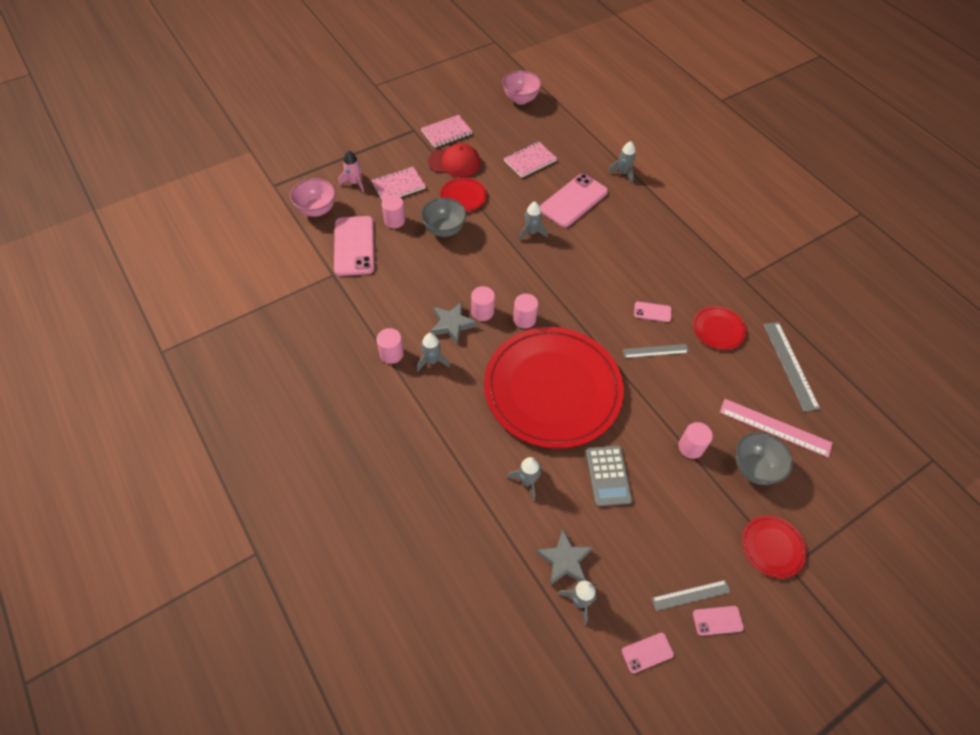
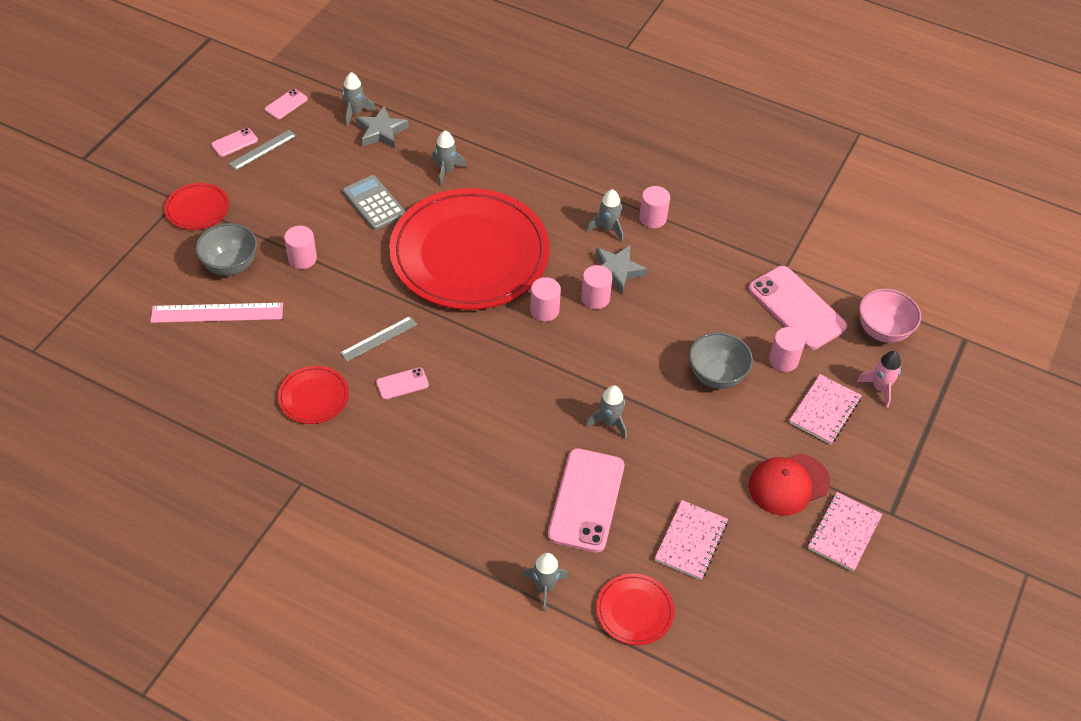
camera: 150 degrees right, 5 degrees down
(463, 196) = (733, 435): red plate -> red plate (634, 611)
(520, 99) = (794, 666): pink bowl -> none
(790, 365) = (213, 389): grey ruler -> none

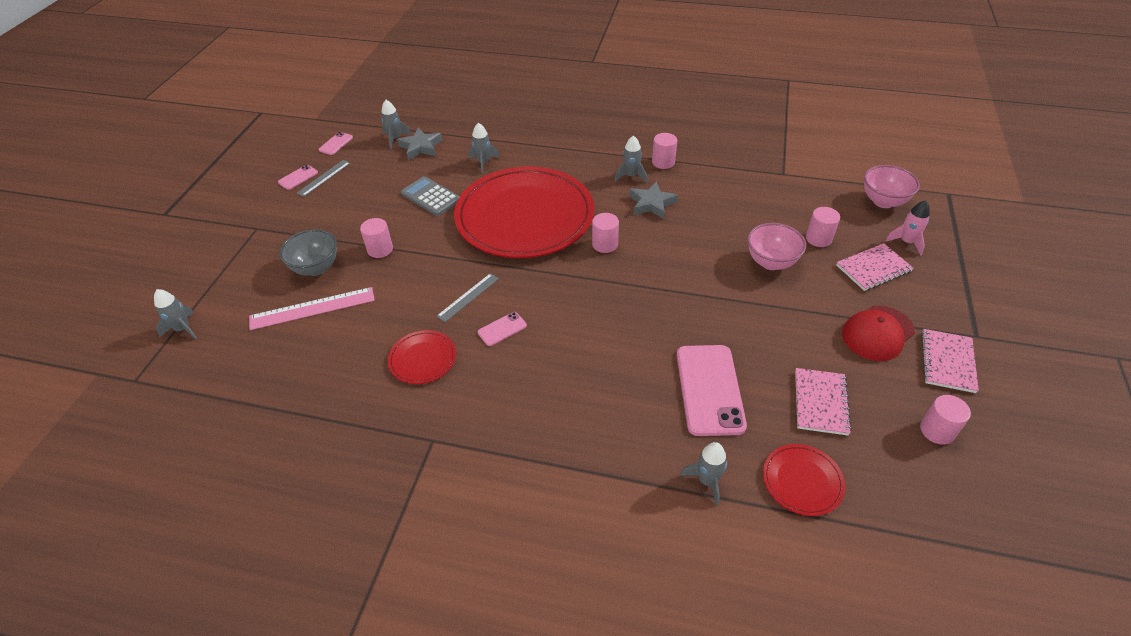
camera: 10 degrees left, 5 degrees down
(197, 209) = (276, 231): red plate -> none
(595, 298) = (643, 226): pink cylinder -> pink cylinder (937, 430)
(609, 422) = (699, 319): grey rocket -> grey rocket (183, 329)
(716, 376) = (771, 262): grey bowl -> pink bowl
(797, 308) = (808, 199): pink phone -> none
(824, 411) = (873, 268): pink notebook -> pink notebook turned 45 degrees clockwise

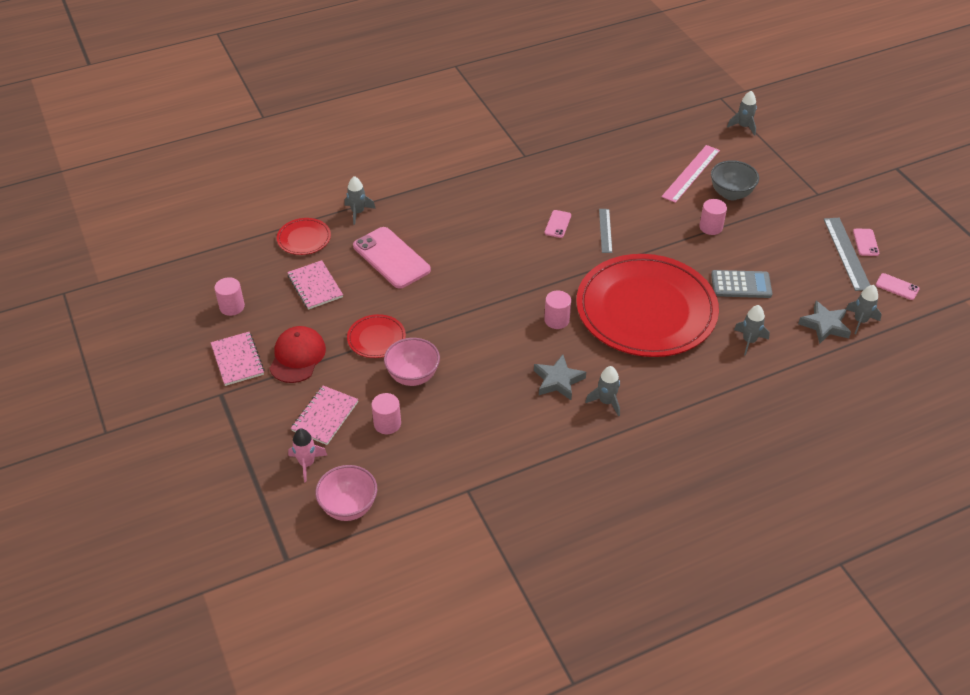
camera: 140 degrees right, 0 degrees up
(324, 178) = (847, 253): grey ruler -> grey ruler, size x1.58
(336, 144) = (897, 287): pink phone -> pink phone turned 45 degrees counterclockwise
(422, 359) = (583, 185): red plate -> red plate (376, 338)
(663, 162) = (594, 437): pink cylinder -> none

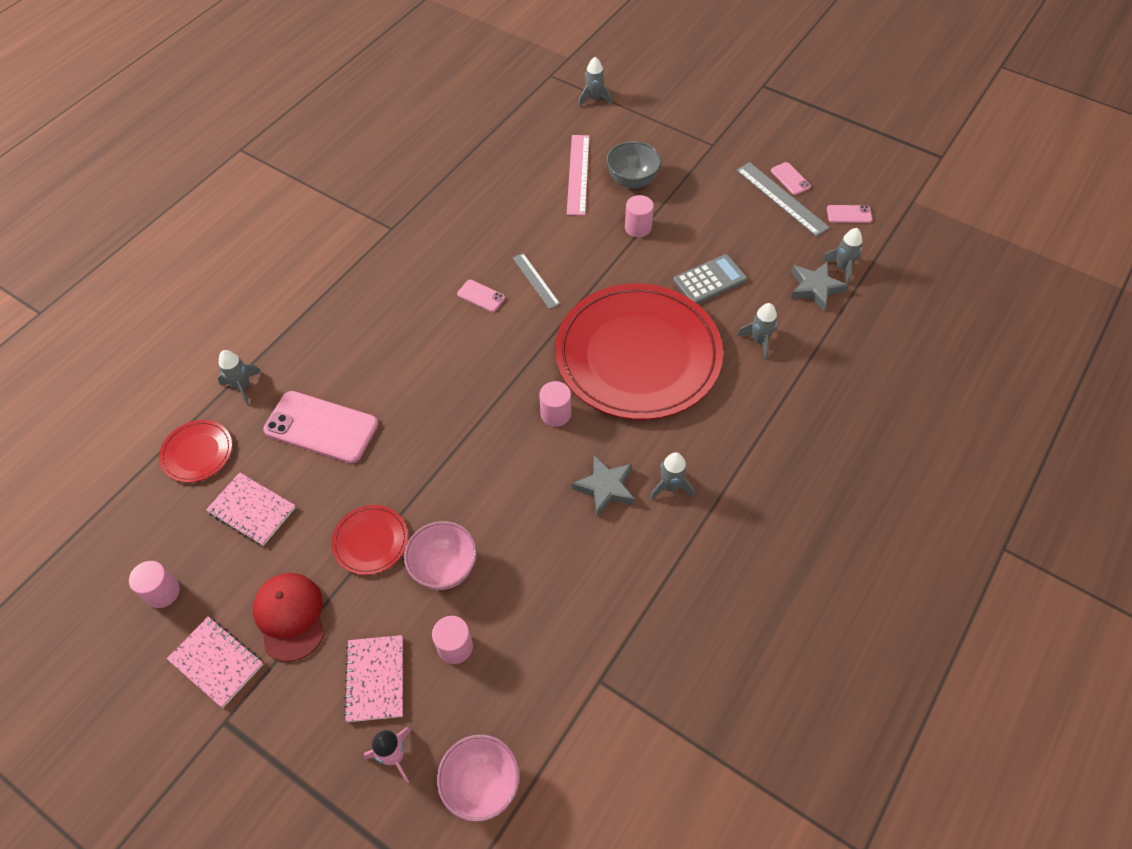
camera: 30 degrees left, 10 degrees up
(557, 224) = (481, 296): pink phone -> pink phone turned 45 degrees counterclockwise

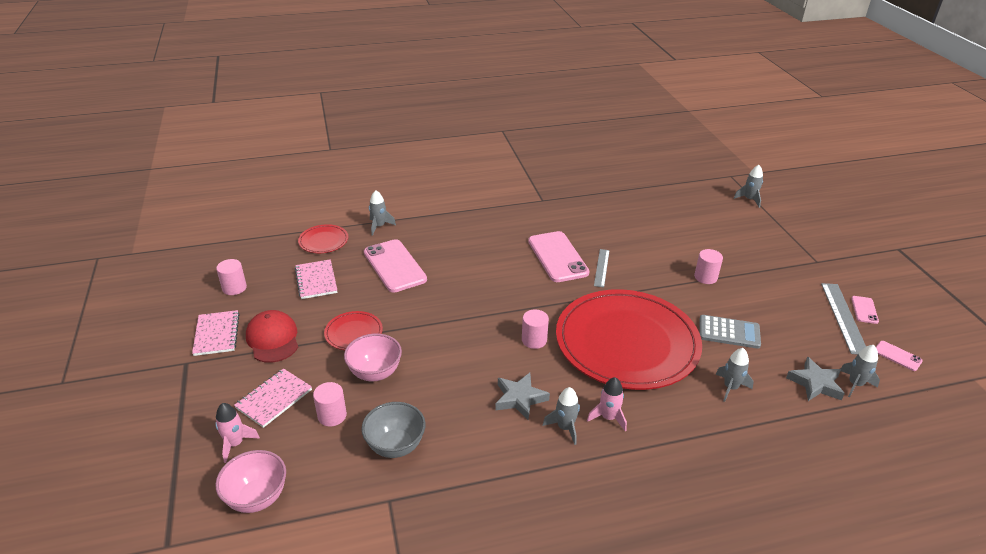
camera: 40 degrees right, 20 degrees down
(290, 616) = (273, 339): red cap -> red cap turned 45 degrees counterclockwise
(481, 296) = (557, 257): pink phone -> pink phone, size x2.13
(578, 174) = (693, 230): pink ruler -> none
(632, 181) = (730, 251): grey bowl -> grey bowl (395, 446)
(695, 448) = (608, 417): none -> pink rocket

